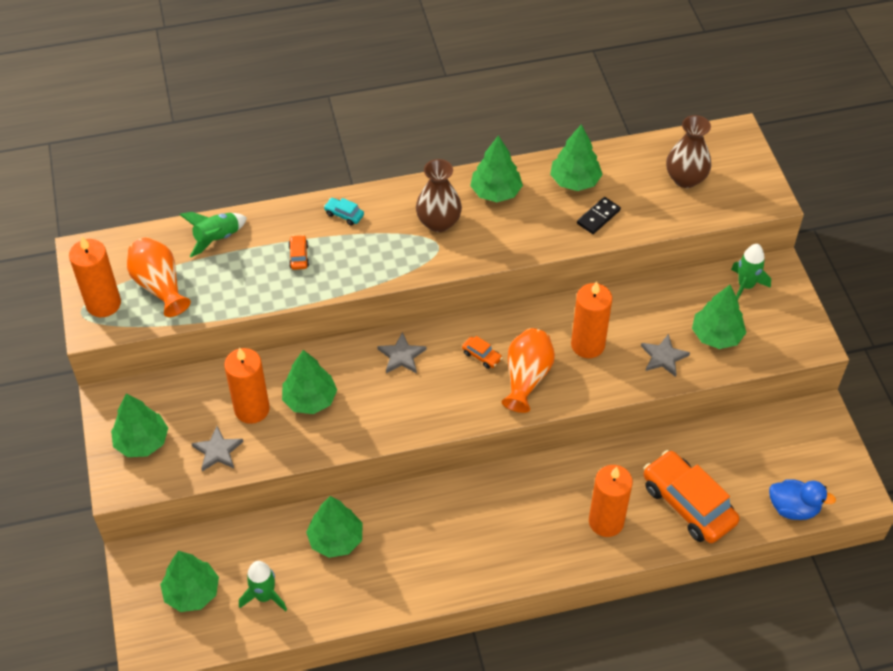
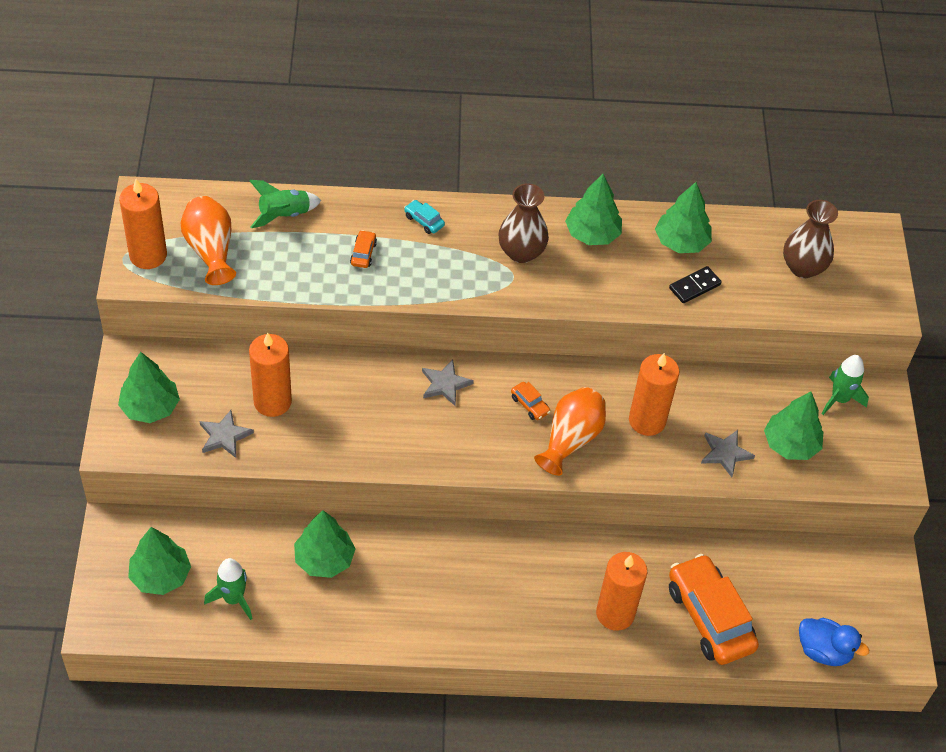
camera: 10 degrees right, 0 degrees up
(310, 399) = (335, 406): green tree -> none

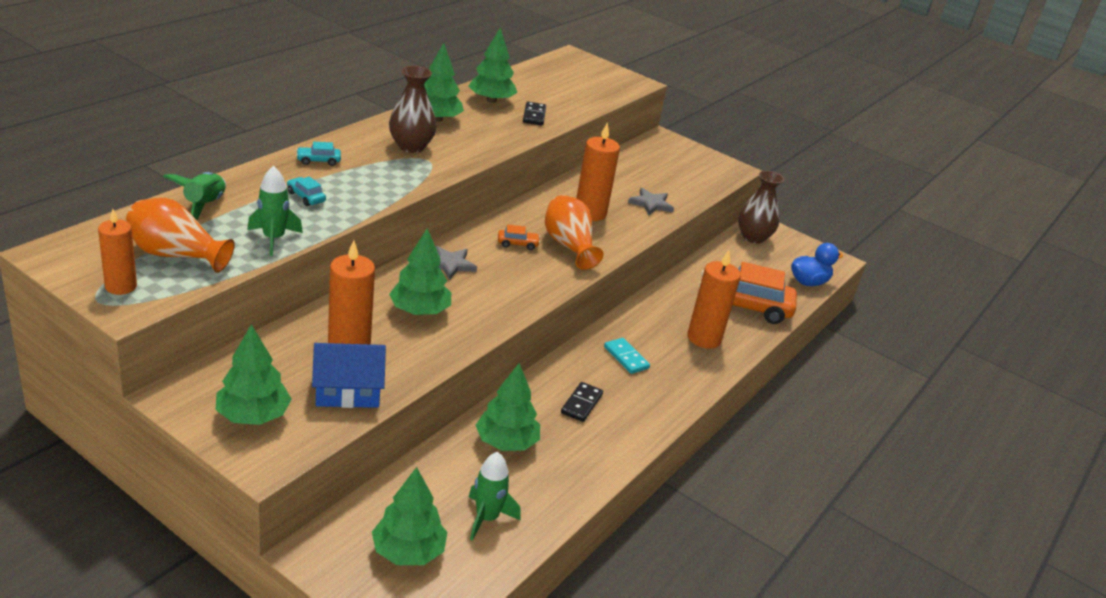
camera: 55 degrees left, 20 degrees down
(148, 255) = (121, 286): orange candle -> orange candle, size x0.66
(224, 436) = (348, 392): grey star -> blue house
(363, 253) = (306, 197): orange car -> turquoise car
(421, 578) = (581, 404): none -> black domino
(518, 573) = (626, 358): none -> turquoise domino
(790, 445) = (670, 182): green tree -> green tree (419, 311)
(803, 267) = (569, 83): brown vase -> brown vase (753, 237)
(839, 399) = (655, 151): green rocket -> green rocket (274, 239)

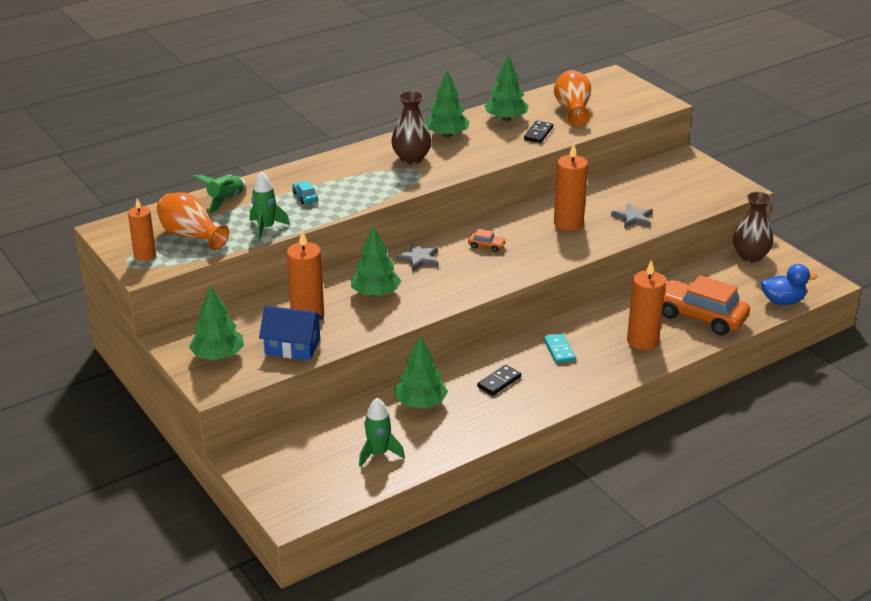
camera: 25 degrees right, 0 degrees up
(318, 161) = (328, 168): turquoise car -> none
(408, 551) = (309, 467): green tree -> none
(569, 246) = (532, 251): orange vase -> orange vase (572, 110)

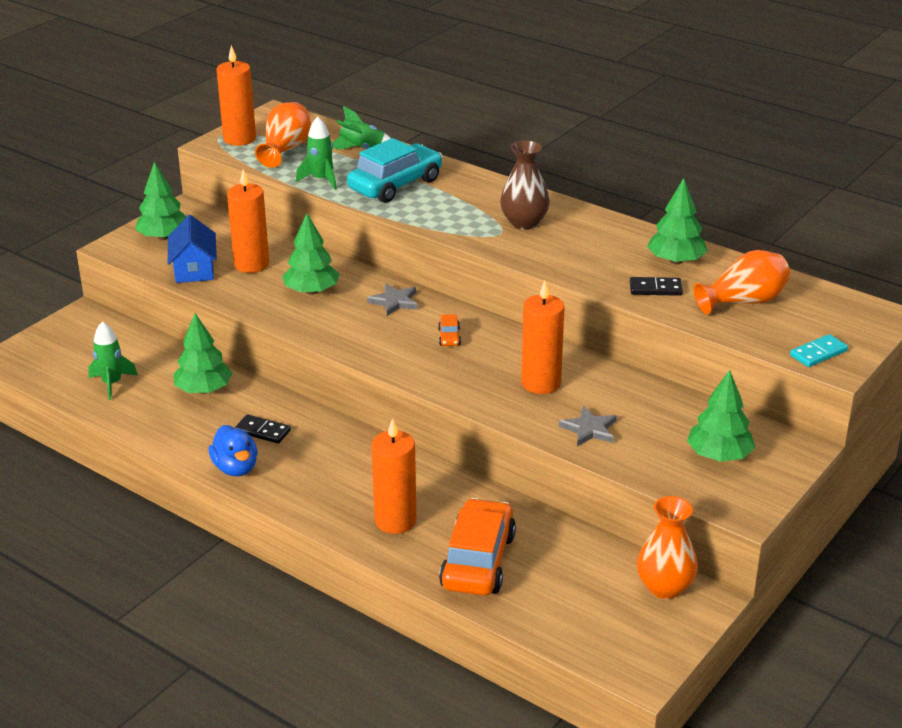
camera: 70 degrees right, 0 degrees up
(145, 255) = (239, 139): orange candle -> orange candle, size x1.52
(305, 197) = (395, 185): turquoise car -> turquoise car, size x2.45
(447, 135) = (599, 232): green tree -> green tree (719, 456)
(559, 350) = (344, 461): turquoise domino -> turquoise domino (818, 353)
(750, 256) = (665, 587): brown vase -> orange vase
(783, 301) = (562, 633): blue duck -> blue duck (235, 468)

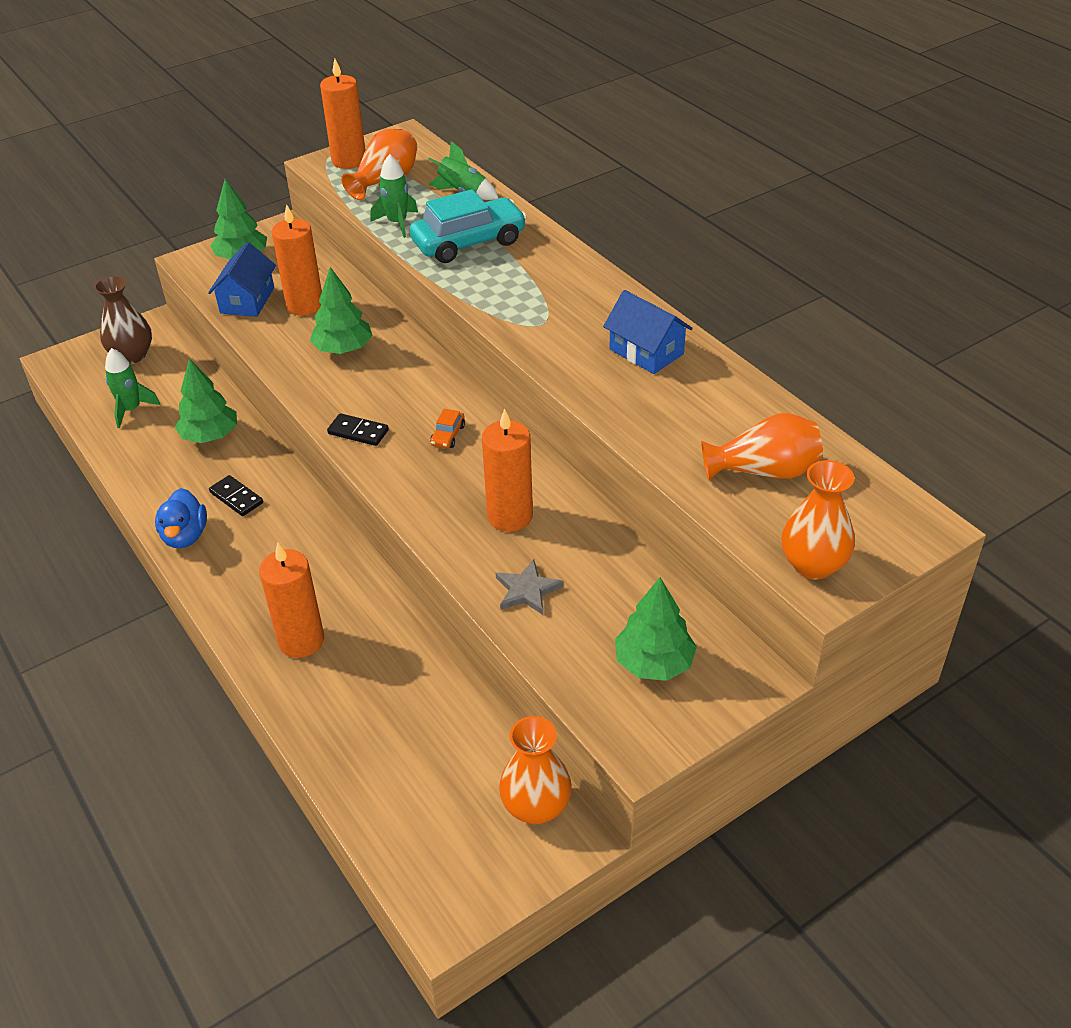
camera: 20 degrees right, 10 degrees up
(394, 302) = (418, 379): grey star -> none
(478, 561) = (355, 715): orange car -> none
(524, 223) = (575, 315): brown vase -> brown vase (132, 355)
(599, 239) = (646, 352): none -> blue house
(655, 289) = (670, 432): black domino -> black domino (358, 432)
(676, 261) = (716, 398): green tree -> none
(818, 353) = (813, 565): turquoise domino -> orange vase

